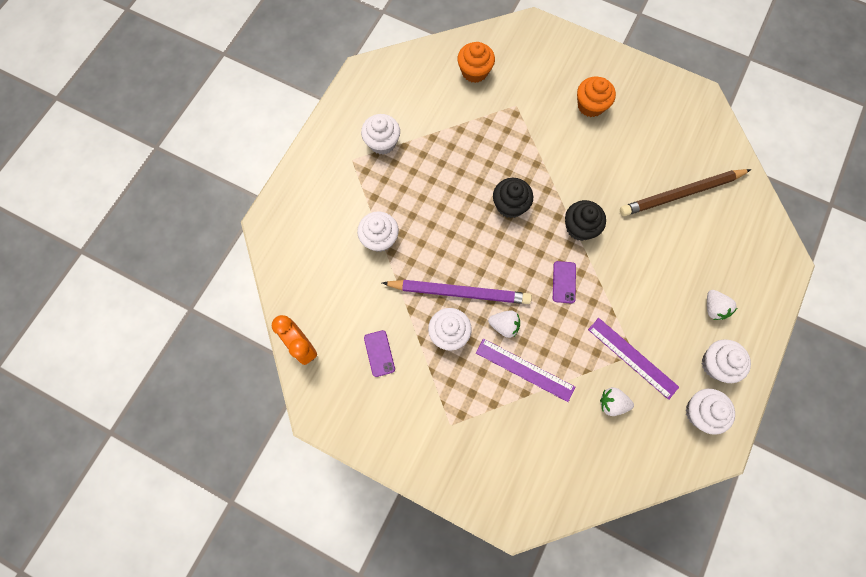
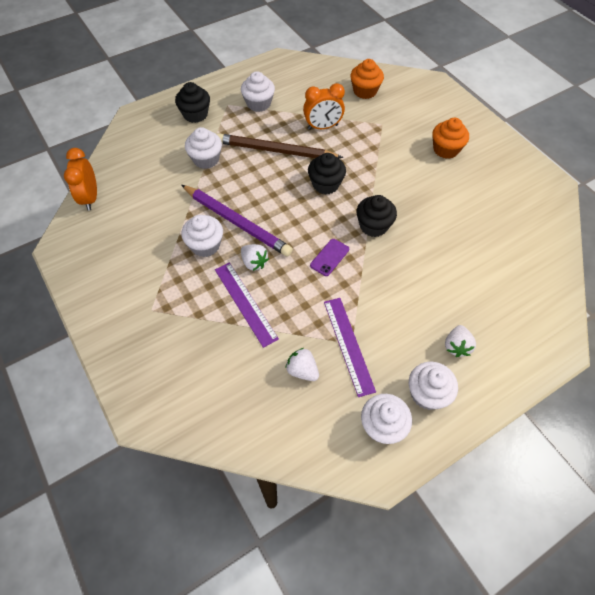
camera: 30 degrees right, 15 degrees down
(329, 190) = (195, 114): none -> black cupcake
(379, 353) = (140, 231): purple phone -> none
(463, 139) = (322, 127): none -> orange clock
(681, 194) = (485, 244): brown pencil -> brown pencil (275, 151)

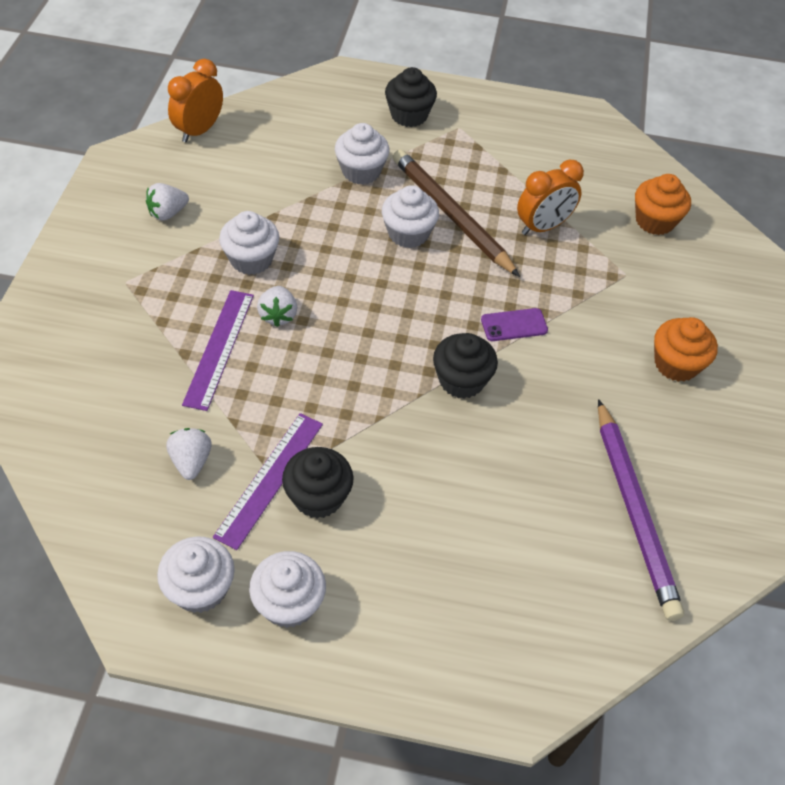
camera: 40 degrees right, 5 degrees down
(237, 222) = (312, 260): purple pencil -> purple pencil (634, 511)
(258, 104) = (497, 149): white cupcake -> white cupcake (408, 233)
(322, 127) = (543, 227): orange clock -> orange clock turned 60 degrees counterclockwise
(325, 184) = (463, 293): black cupcake -> black cupcake (318, 497)
(329, 257) = (366, 373): purple phone -> purple phone (514, 325)
(456, 346) = (388, 587): white strawberry -> white strawberry (168, 213)

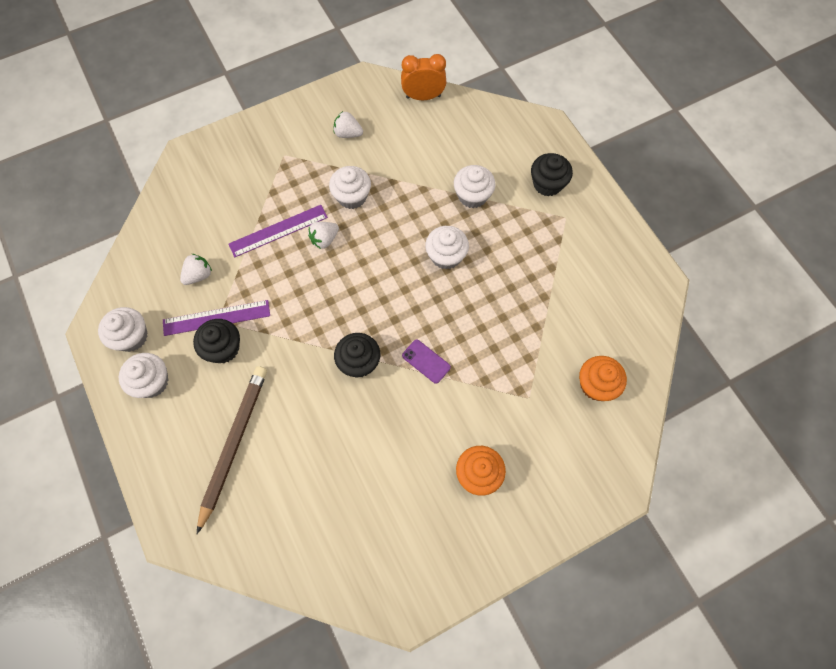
camera: 55 degrees right, 15 degrees up
(451, 215) = (483, 267): brown pencil -> brown pencil (234, 444)
(543, 227) = (524, 323): orange clock -> none
(634, 511) = (342, 517): purple pencil -> none

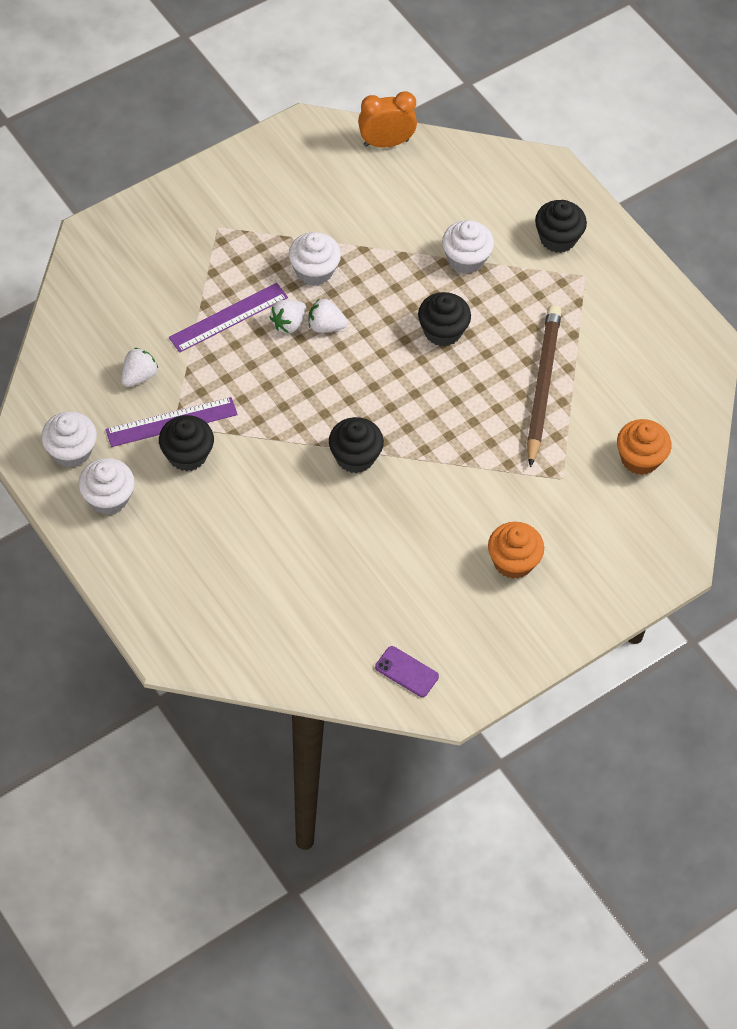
camera: 10 degrees left, 10 degrees down
(234, 444) = (221, 555): brown pencil -> brown pencil (542, 385)
(348, 133) = (296, 195): white strawberry -> white strawberry (325, 326)
(426, 361) = (435, 449): purple phone -> purple phone (406, 672)
(446, 256) = (442, 331): white cupcake -> black cupcake

